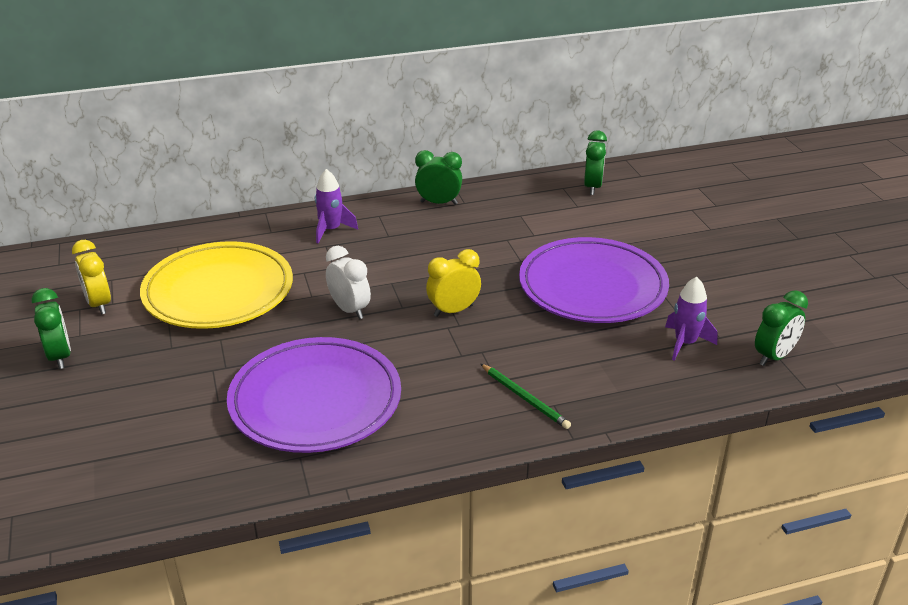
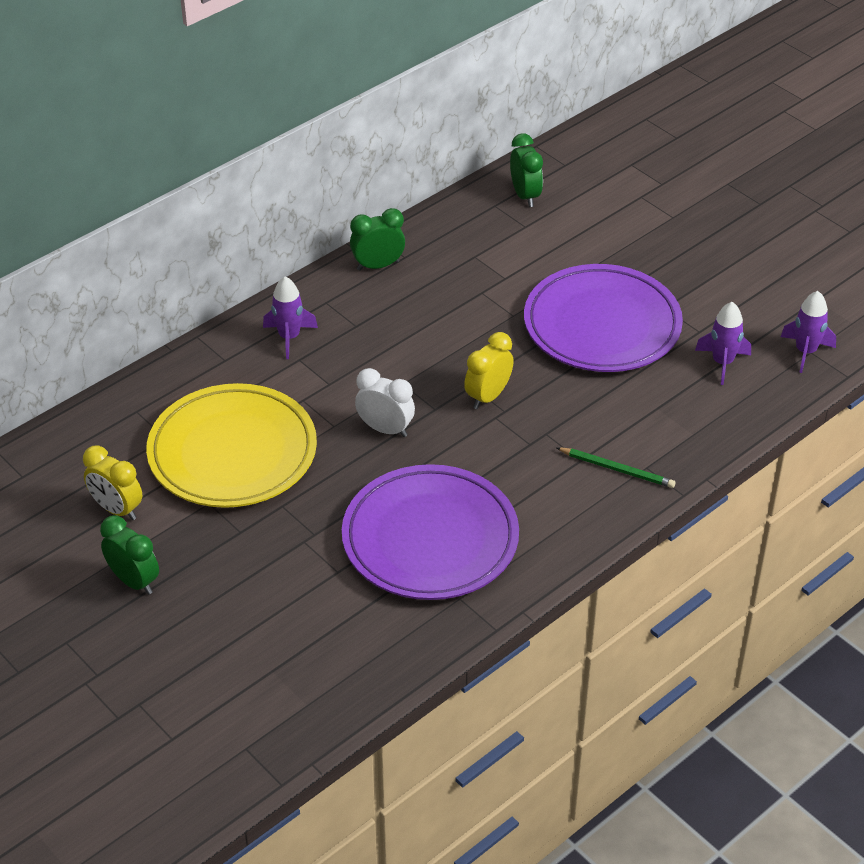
camera: 25 degrees left, 10 degrees up
(774, 357) = (805, 352): green clock -> purple rocket

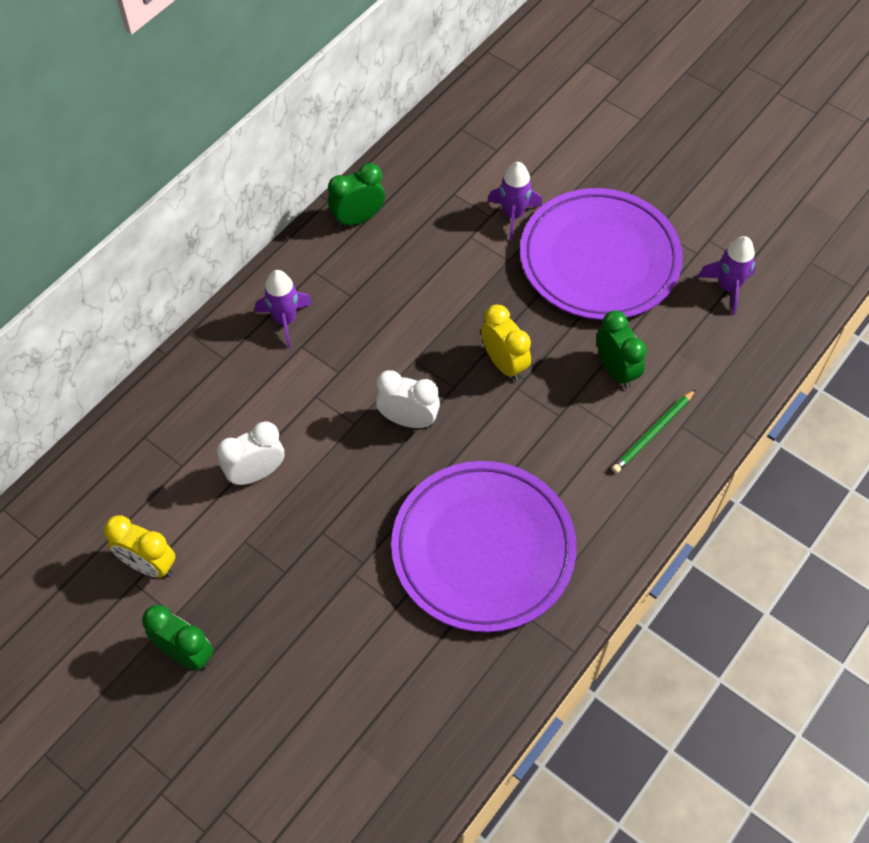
camera: 10 degrees left, 15 degrees up
(232, 452) = (256, 473): yellow plate -> white clock
(488, 396) = (504, 363): yellow clock -> yellow clock turned 120 degrees clockwise
(525, 196) = (489, 113): green clock -> green clock (616, 370)
(617, 469) = (653, 433): green pencil -> green pencil turned 120 degrees clockwise
(805, 352) = (805, 263): purple rocket -> purple rocket (513, 215)

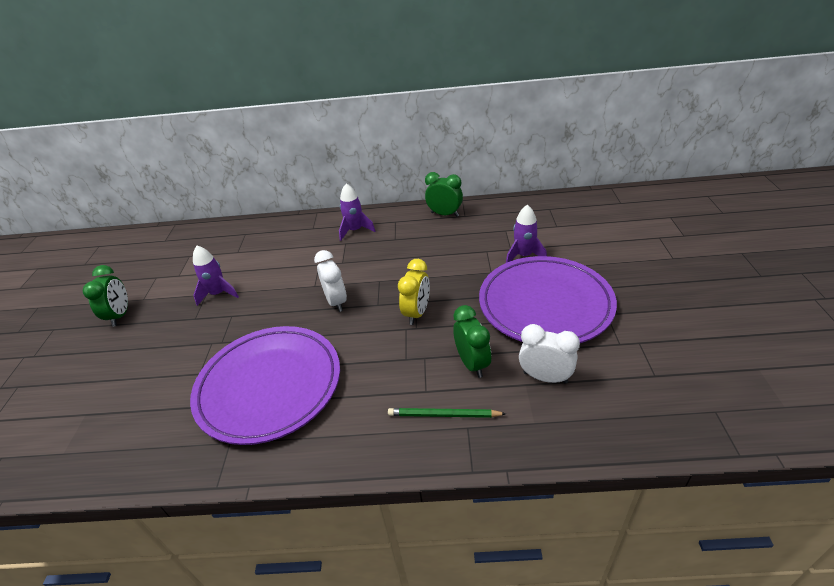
camera: 55 degrees right, 20 degrees down
(149, 565) = (169, 275): yellow clock -> none
(256, 473) = (252, 274): white clock -> white clock (545, 377)
(616, 370) = (472, 363): green clock -> green clock turned 45 degrees counterclockwise
(728, 288) = (617, 377): purple rocket -> purple rocket (218, 294)

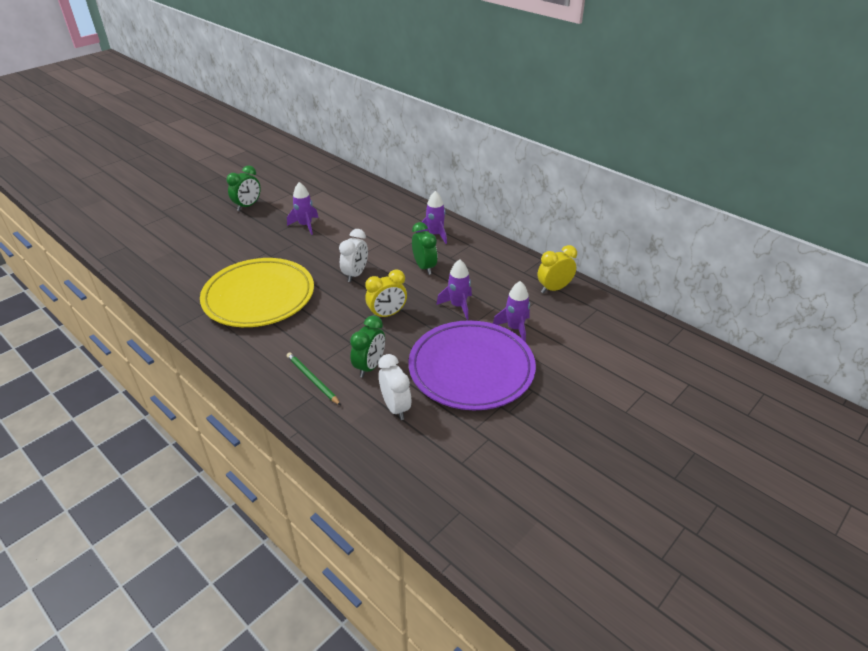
camera: 40 degrees right, 0 degrees up
(269, 386) = (259, 297): purple plate -> yellow plate
(444, 214) = (511, 262): green clock -> green clock (424, 267)
(460, 268) = (458, 306): none -> purple rocket
(502, 213) = (554, 289): none -> yellow clock

